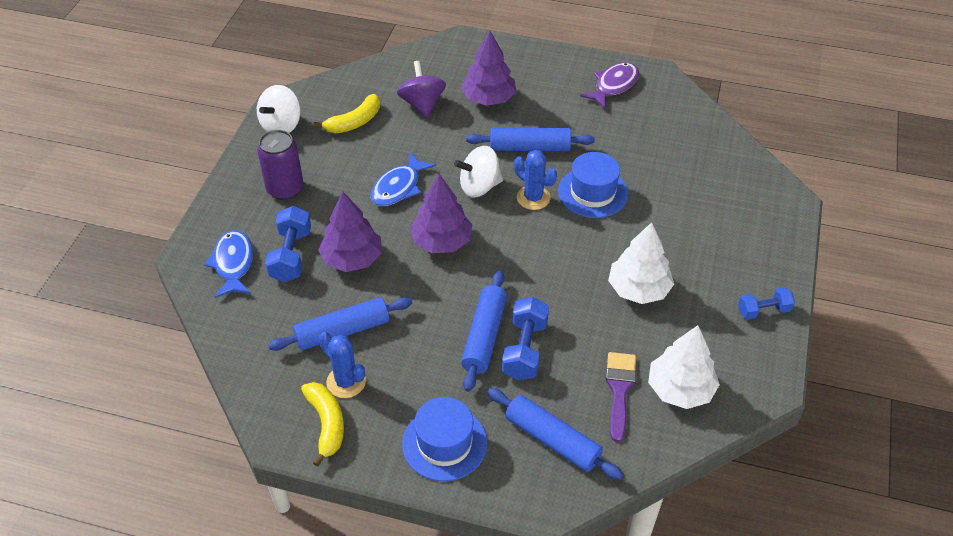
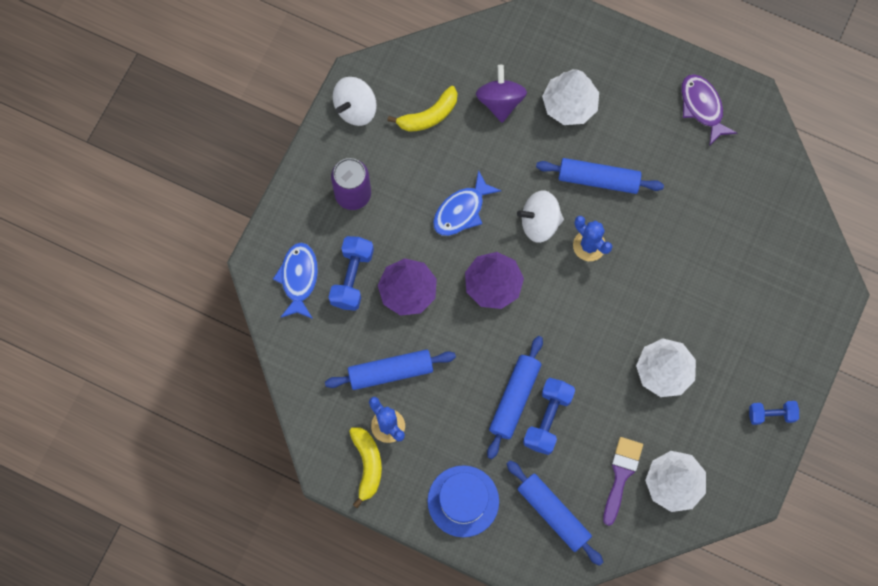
camera: 10 degrees right, 25 degrees up
(489, 99) = (569, 105): purple tree -> white tree
(592, 192) = (648, 248): blue hat -> none
(614, 86) = (702, 107): purple fish -> purple fish turned 75 degrees counterclockwise

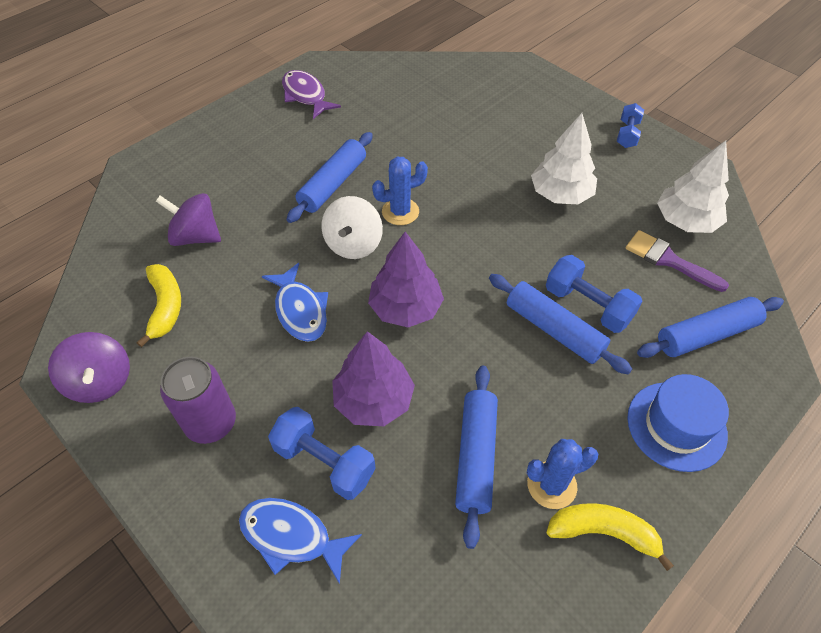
camera: 70 degrees left, 20 degrees down
(355, 108) = (101, 381): white spinning top -> purple spinning top
(569, 105) = (239, 183): white tree -> none
(702, 107) = (306, 95): purple fish -> purple fish turned 60 degrees clockwise

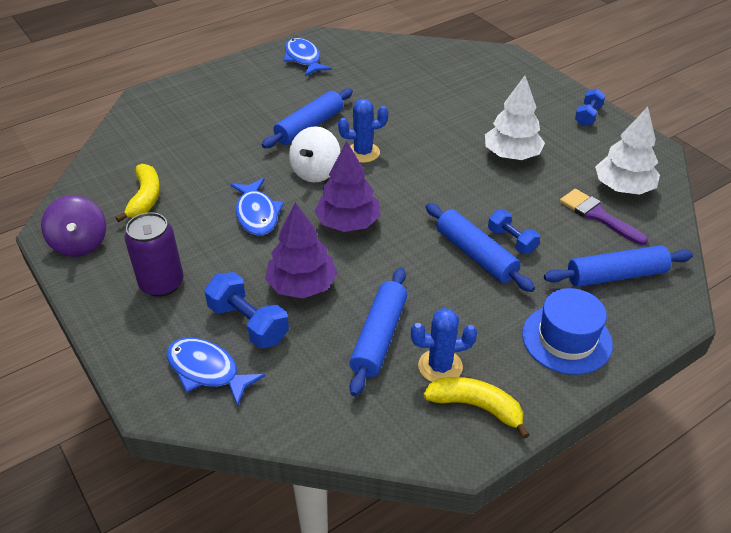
camera: 10 degrees right, 10 degrees down
(196, 236) = (183, 152): purple spinning top -> none
(306, 95) = (303, 59): purple fish -> blue fish
(588, 305) = (512, 240): blue dumbbell -> blue dumbbell, size x0.65

